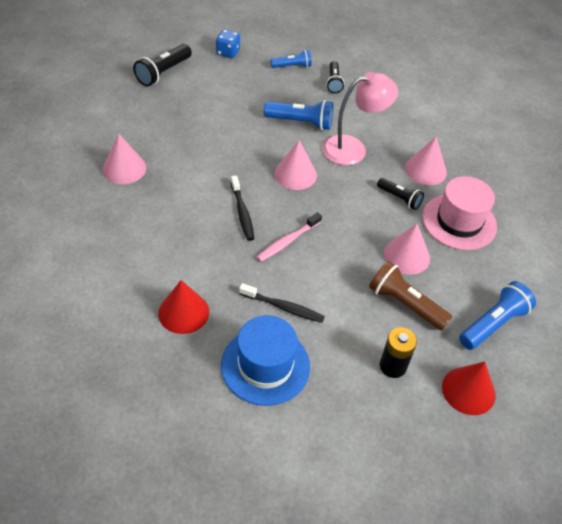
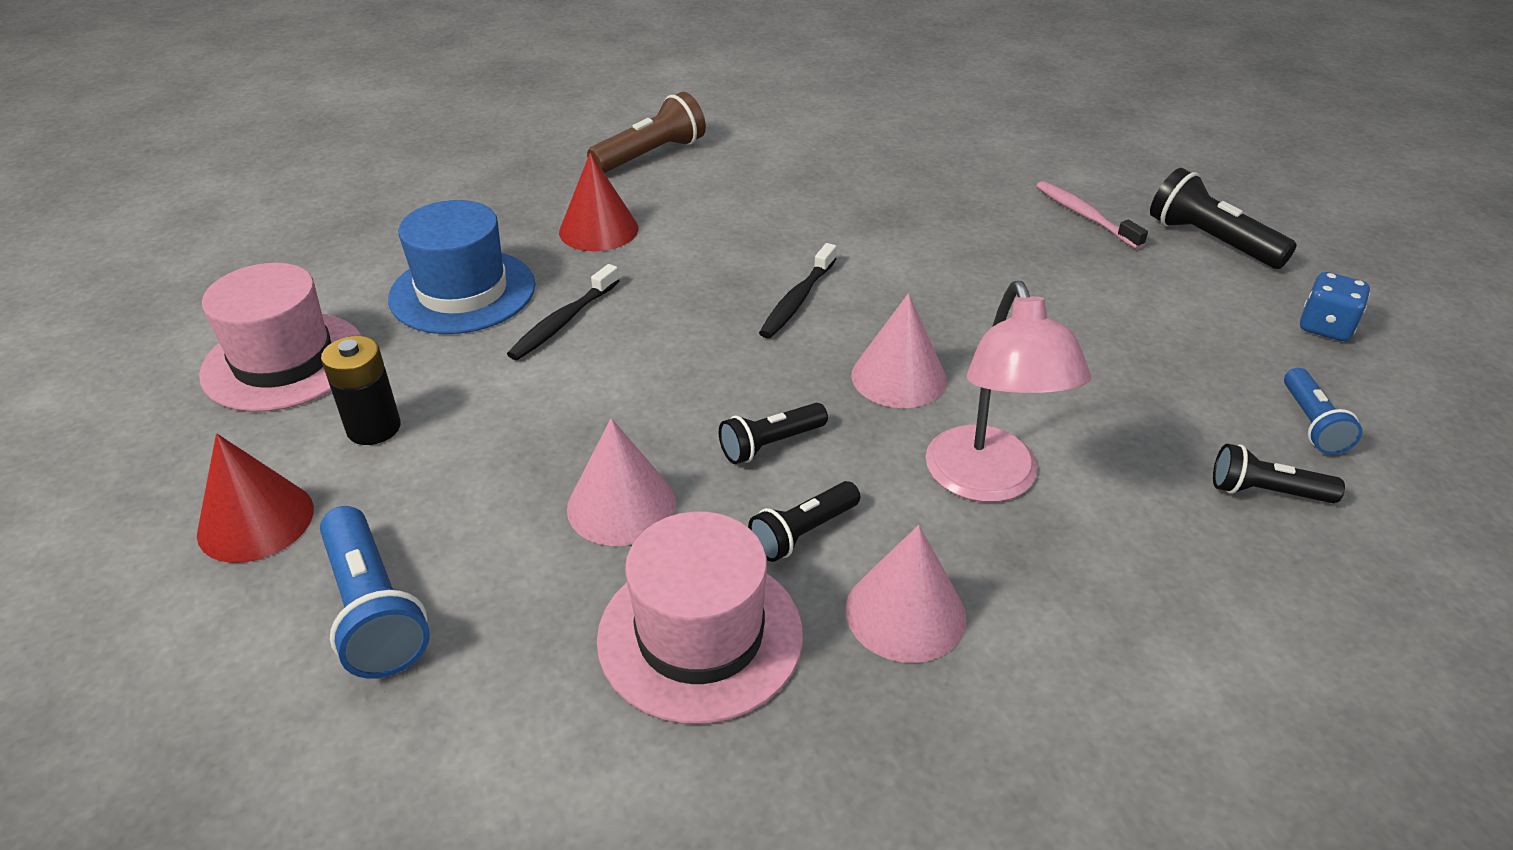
camera: 105 degrees right, 10 degrees down
(124, 168) = (921, 193): pink cone -> none
(242, 212) = (797, 300): black toothbrush -> black toothbrush turned 60 degrees counterclockwise
(287, 241) = (711, 344): pink toothbrush -> pink toothbrush (1084, 216)
(301, 122) = (1078, 408): blue flashlight -> none
(353, 212) = (770, 444): none -> black flashlight
(355, 435) = (284, 361): none -> pink hat
(405, 304) = (498, 474): brown flashlight -> brown flashlight (651, 155)

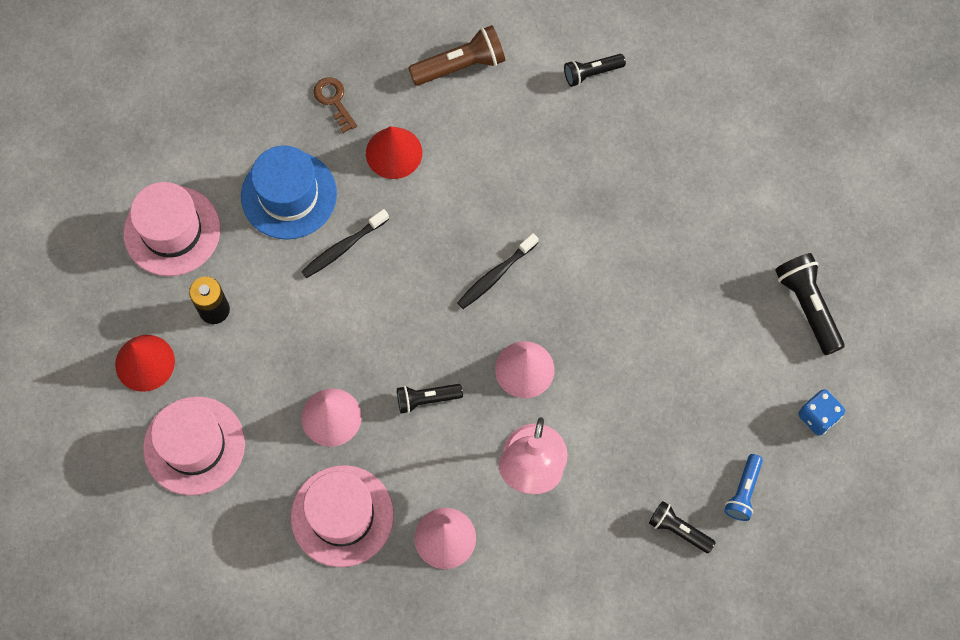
camera: 20 degrees right, 30 degrees up
(374, 611) = (194, 445): blue flashlight -> pink hat
(499, 206) = (334, 101): none -> brown key
(803, 533) = (417, 469): black flashlight -> black flashlight (591, 73)
(1084, 216) = (738, 248): pink toothbrush -> none

